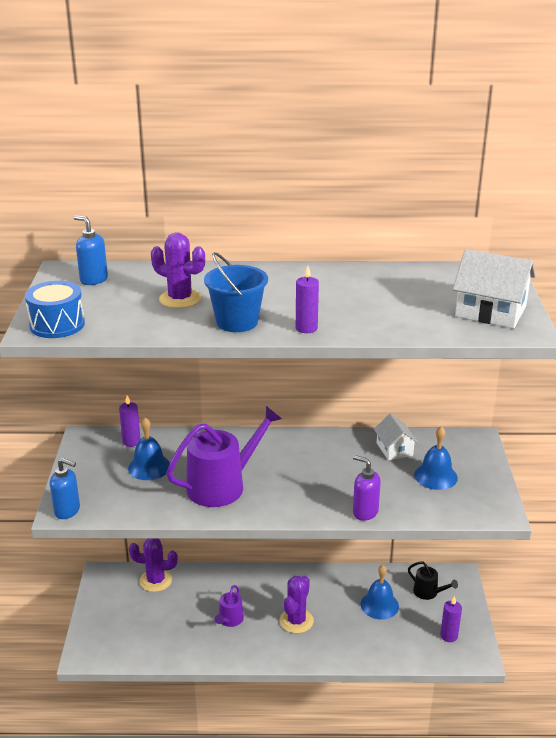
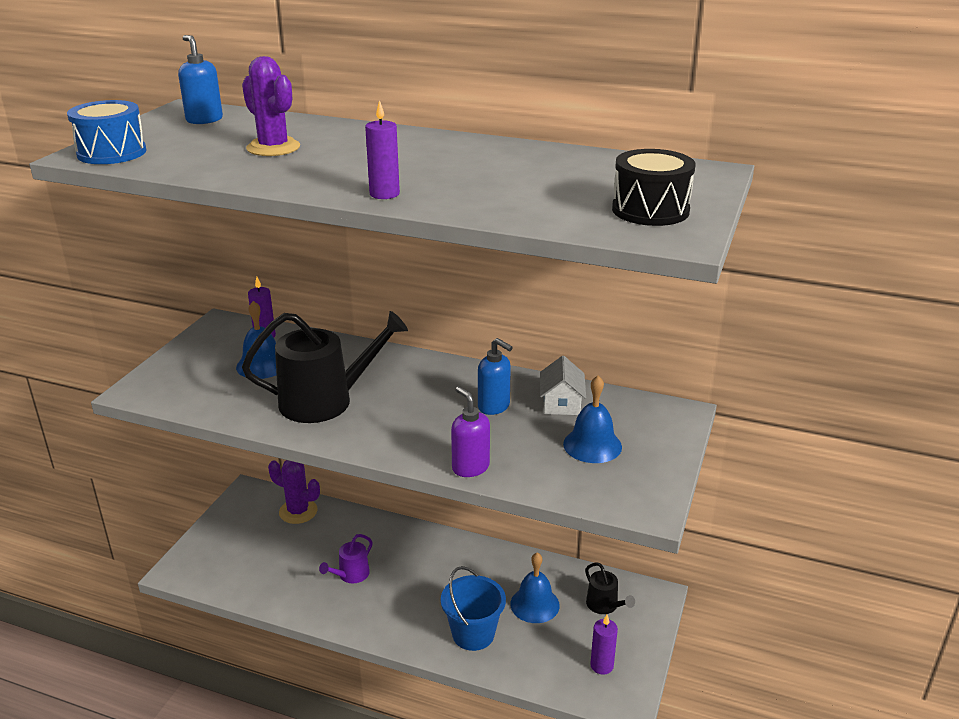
camera: 20 degrees right, 0 degrees up
(67, 511) = (141, 392): blue soap dispenser -> blue soap dispenser (494, 407)
(222, 485) = (325, 401): purple watering can -> black watering can
(237, 322) = (309, 177): blue bucket -> blue bucket (473, 634)
(296, 621) = (425, 596): purple cactus -> none
(490, 311) = (650, 210): white house -> black drum

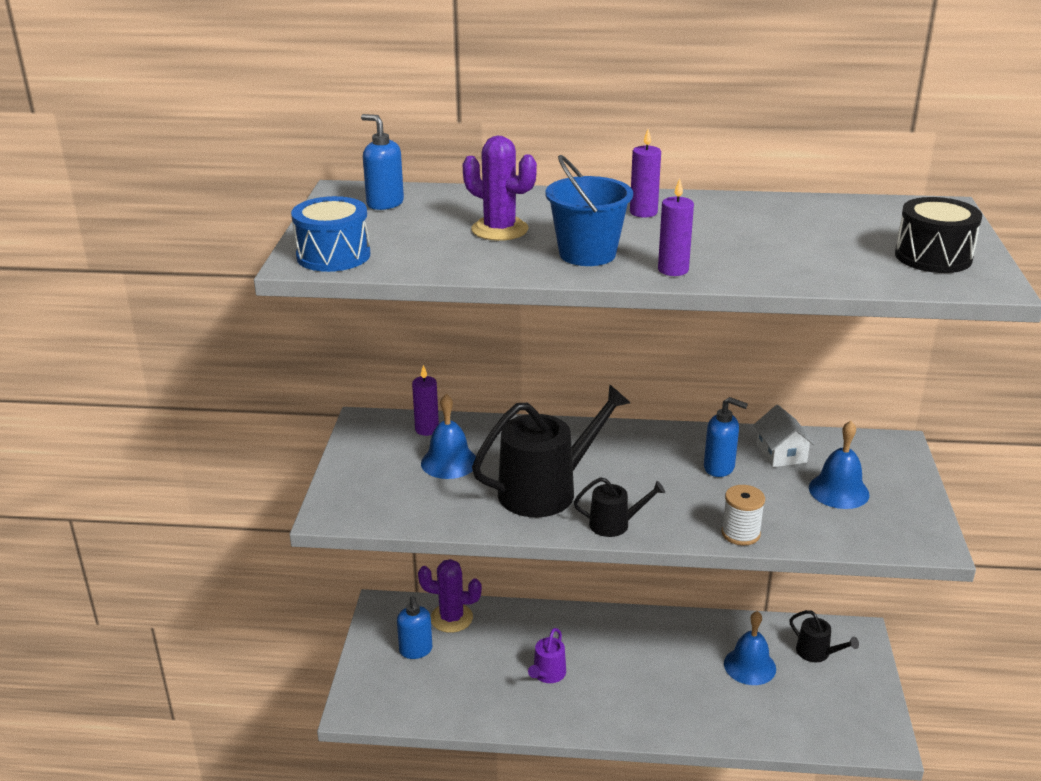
camera: 15 degrees left, 0 degrees up
(253, 533) = (416, 650): none -> blue soap dispenser
(362, 439) = (614, 524): none -> black watering can
(470, 467) = (740, 533): purple soap dispenser -> white spool
(473, 634) = (706, 708): blue bucket -> blue bucket (587, 254)
(601, 665) = (845, 712): purple candle -> purple candle (643, 212)

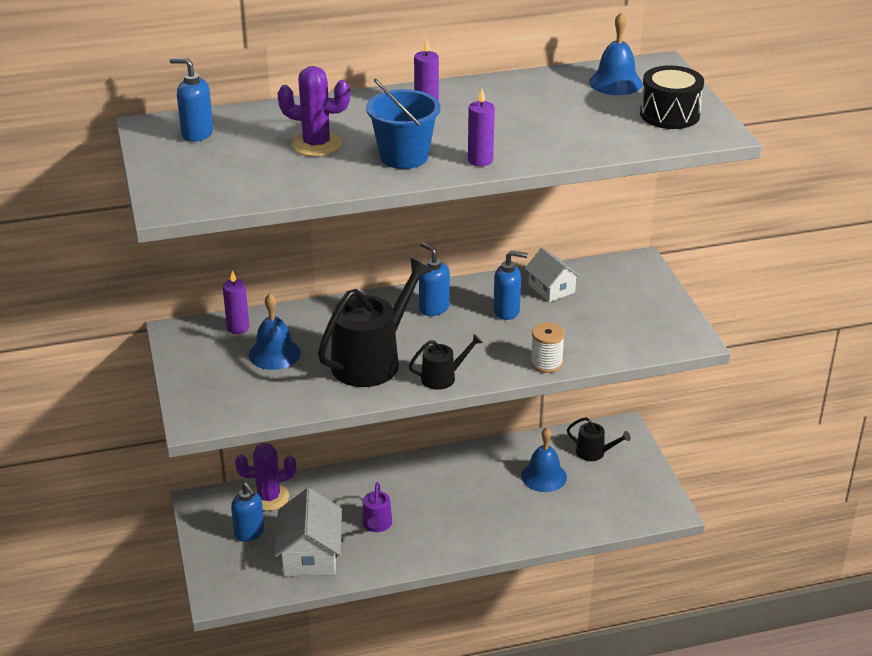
camera: 20 degrees left, 5 degrees up
(333, 255) = (190, 194): blue drum -> none
(466, 689) = (310, 554): none -> white house
(639, 449) = (433, 308): none -> blue soap dispenser
(838, 491) = (608, 311): blue bell -> blue bell (615, 83)

